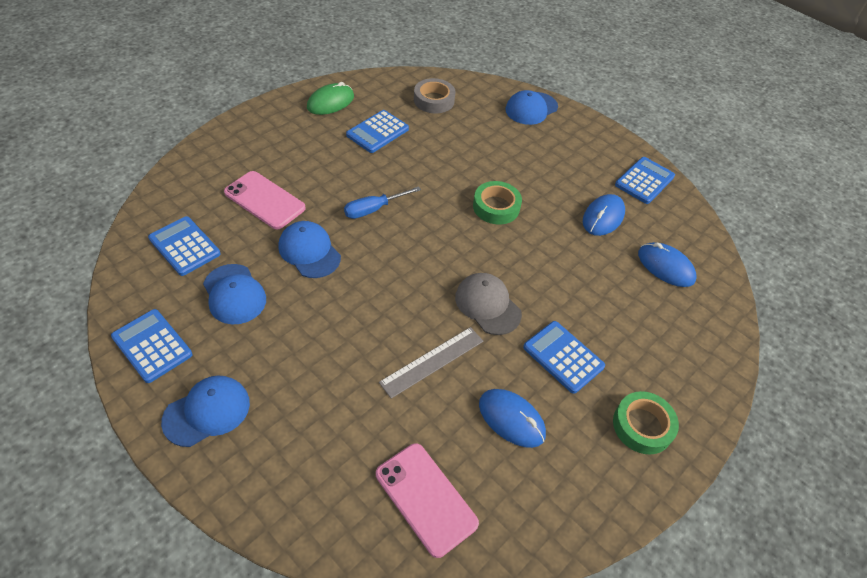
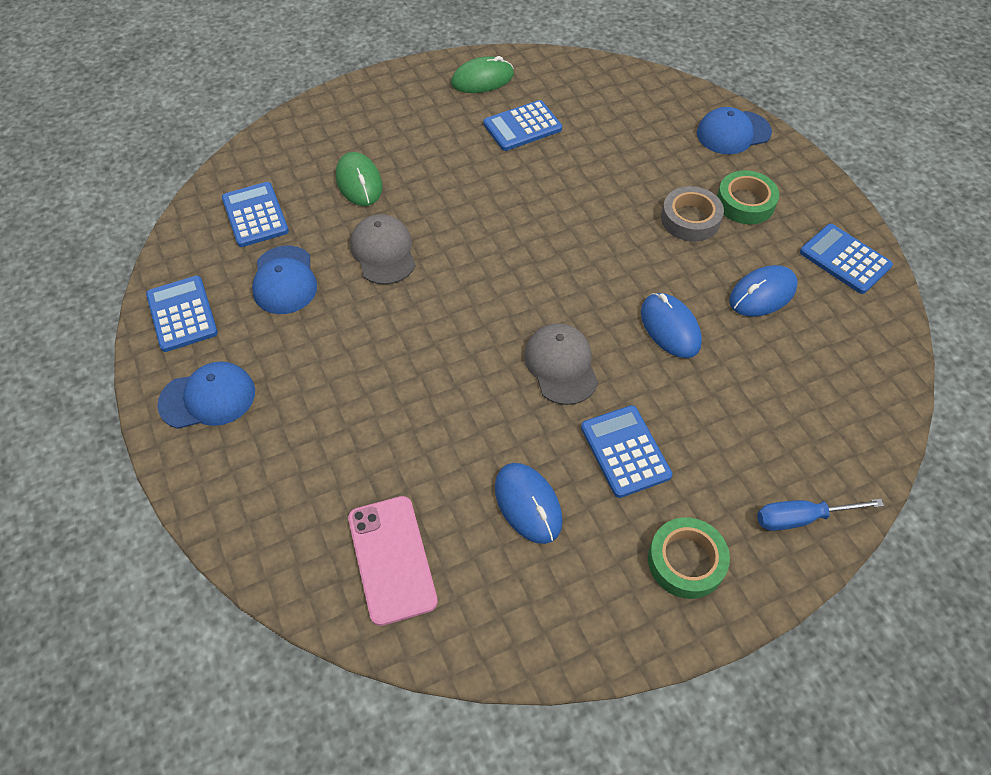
camera: 25 degrees right, 5 degrees up
(264, 200) = (359, 182): pink phone -> green mouse
(309, 251) = (383, 252): blue cap -> grey cap
(373, 209) = (476, 219): blue screwdriver -> blue screwdriver (801, 518)
(432, 361) = (466, 412): grey ruler -> none
(434, 100) = (610, 99): grey tape -> grey tape (690, 219)
(496, 207) = (627, 249): green tape -> green tape (745, 203)
(644, 181) = (844, 259): blue calculator -> blue calculator turned 105 degrees counterclockwise
(665, 267) = (817, 377): blue mouse -> blue mouse (670, 327)

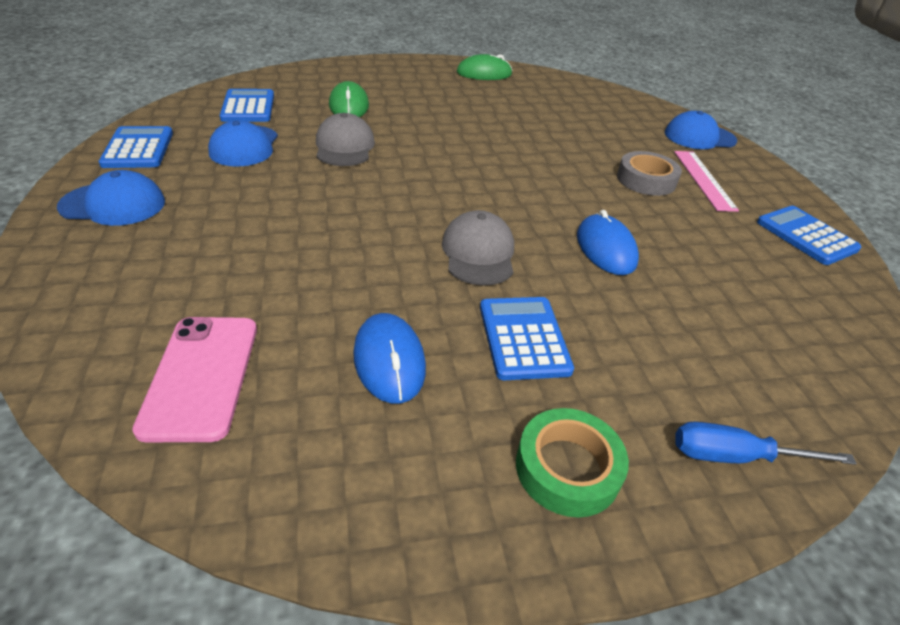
camera: 10 degrees right, 15 degrees down
(522, 126) = (507, 102): blue calculator -> none
(745, 203) = (704, 179): green tape -> pink ruler
(762, 294) = (712, 243): blue mouse -> none

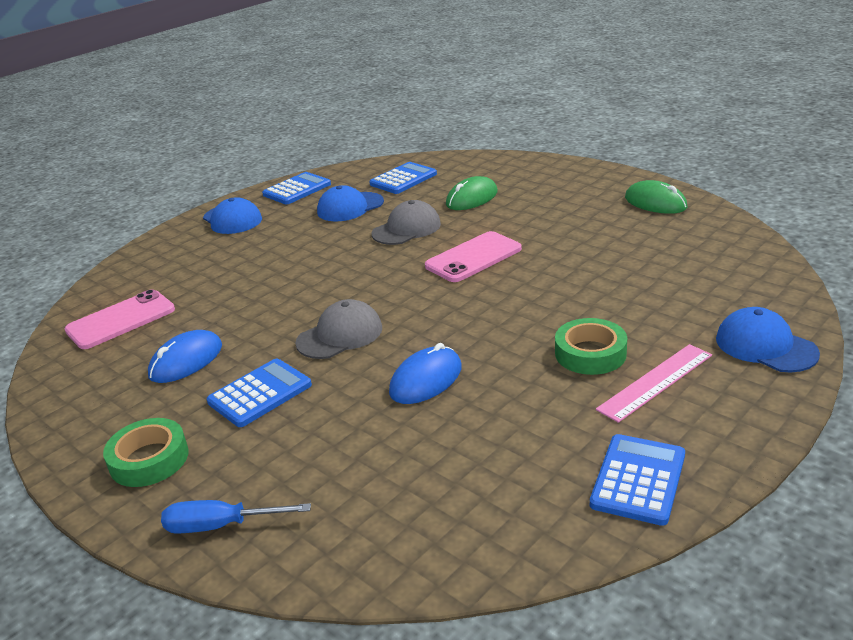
camera: 60 degrees right, 10 degrees down
(447, 149) = (473, 257): none -> pink phone
(646, 180) = (590, 353): grey tape -> green tape
(734, 456) = (220, 526): blue screwdriver -> blue screwdriver turned 60 degrees counterclockwise

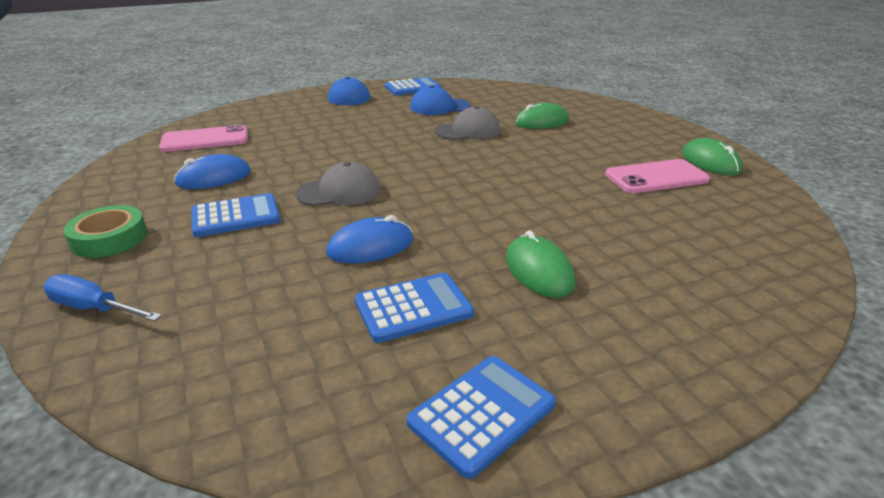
camera: 20 degrees right, 0 degrees up
(403, 179) = (498, 97): blue calculator -> blue calculator (413, 308)
(473, 257) = (503, 164): pink phone -> pink phone (656, 177)
(590, 353) = (538, 271): green tape -> green mouse
(655, 382) = (584, 319): pink ruler -> none
(765, 346) = (738, 322): blue cap -> none

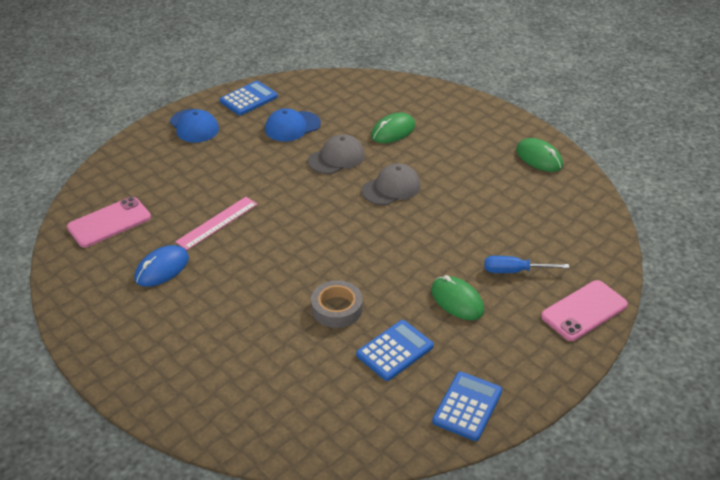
camera: 20 degrees left, 10 degrees up
(93, 308) = (191, 408): blue screwdriver -> blue screwdriver (514, 271)
(109, 238) = (140, 351): green tape -> none
(236, 216) = (217, 305): blue calculator -> none
(305, 155) = (217, 223): none -> pink ruler
(339, 192) = (277, 260): grey cap -> grey cap (391, 188)
(370, 246) = (337, 308): blue mouse -> grey tape
(656, 177) = (505, 186): pink phone -> pink phone (584, 311)

